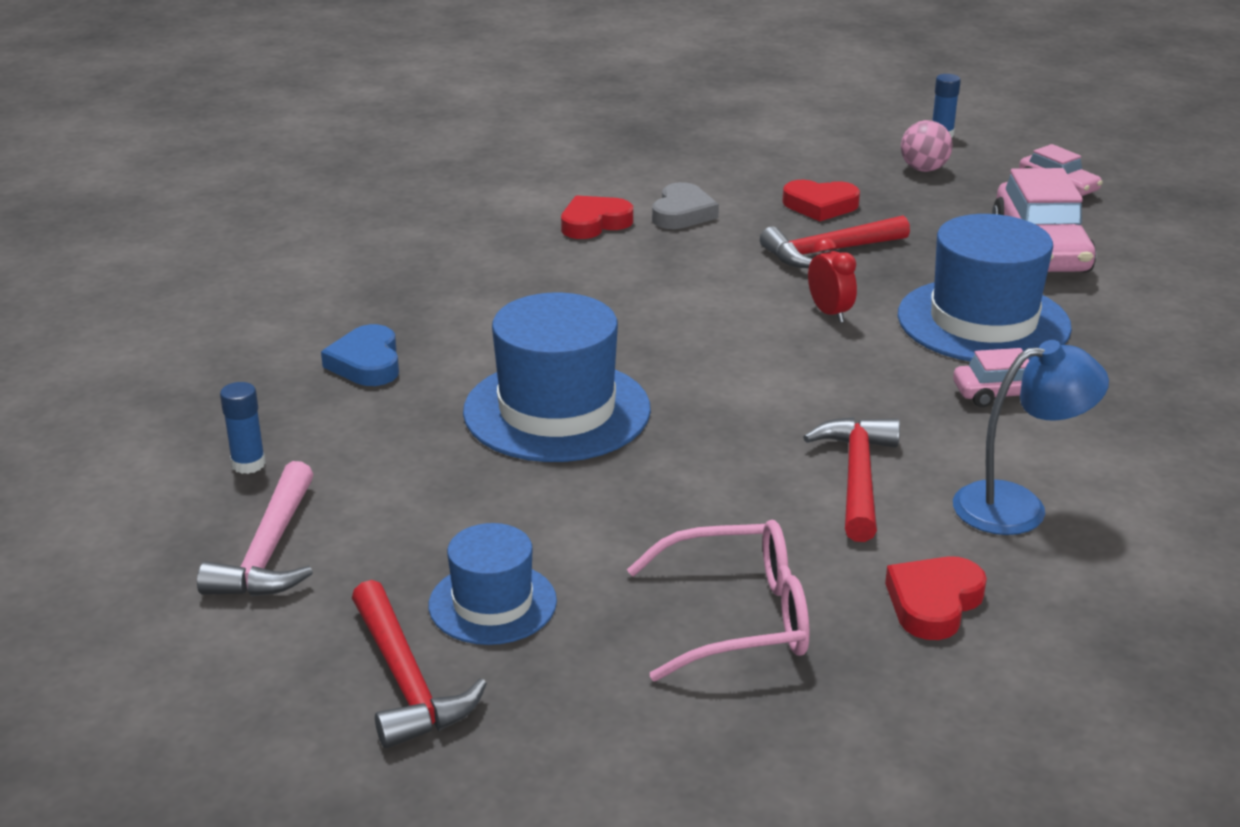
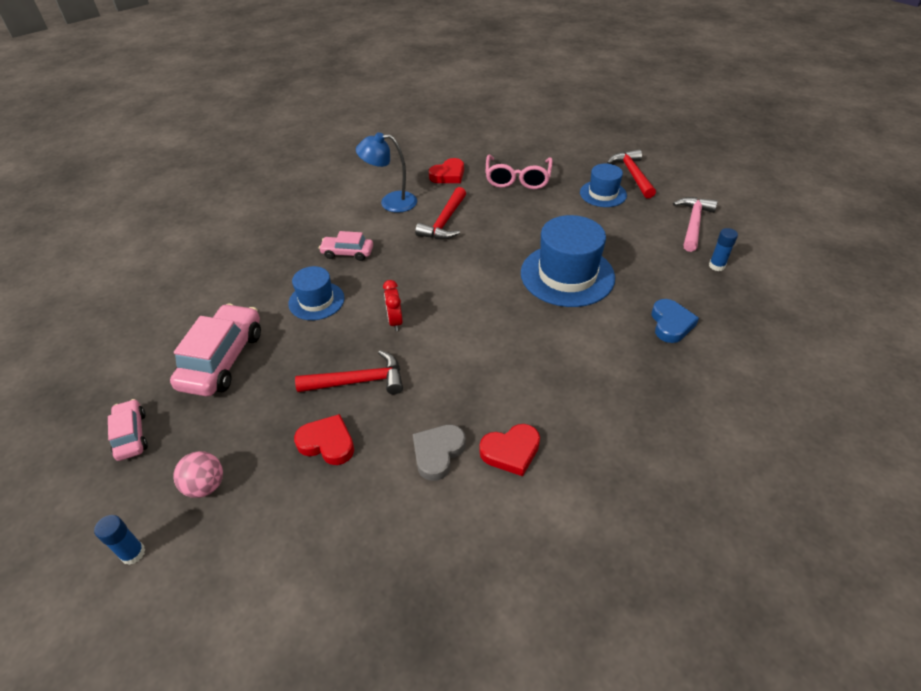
camera: 165 degrees left, 15 degrees up
(736, 618) = (517, 179): pink glasses -> pink glasses turned 90 degrees counterclockwise
(983, 321) = (316, 301): blue hat -> blue hat, size x0.57

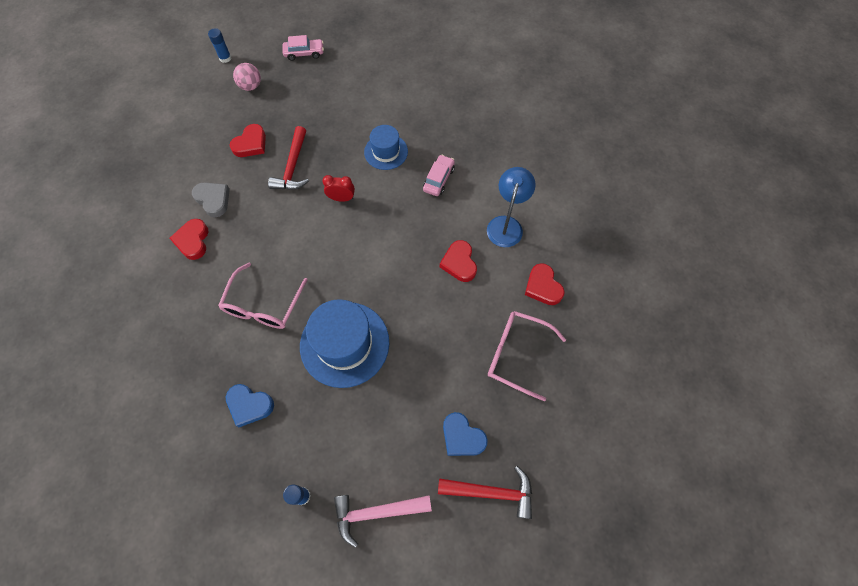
camera: 105 degrees right, 20 degrees up
(222, 359) = (347, 95): pink car -> none
(444, 222) = (459, 263): red hammer -> red heart
(560, 348) = (263, 304): none -> pink glasses
(603, 194) = (462, 437): blue hat -> blue heart
(693, 223) = (376, 513): pink hammer -> pink hammer turned 135 degrees clockwise

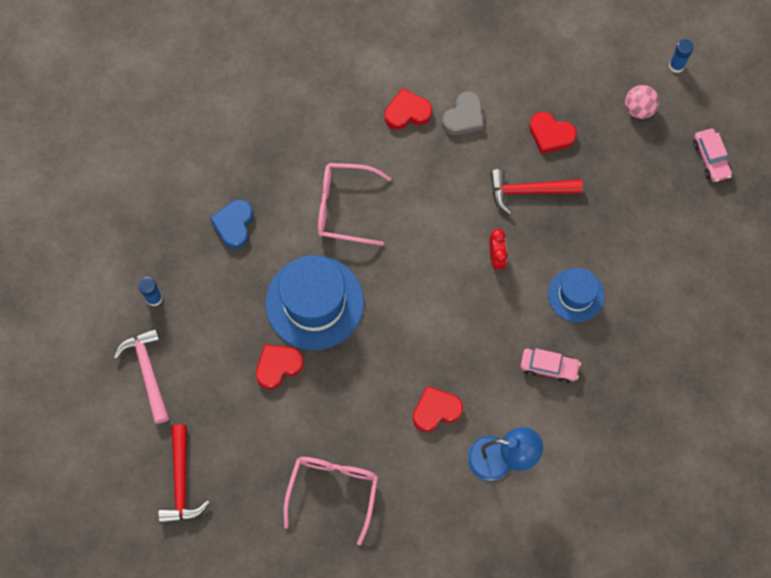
camera: 80 degrees right, 5 degrees up
(462, 437) = (232, 444): blue heart -> none
(543, 287) = (423, 513): red heart -> red heart (278, 366)

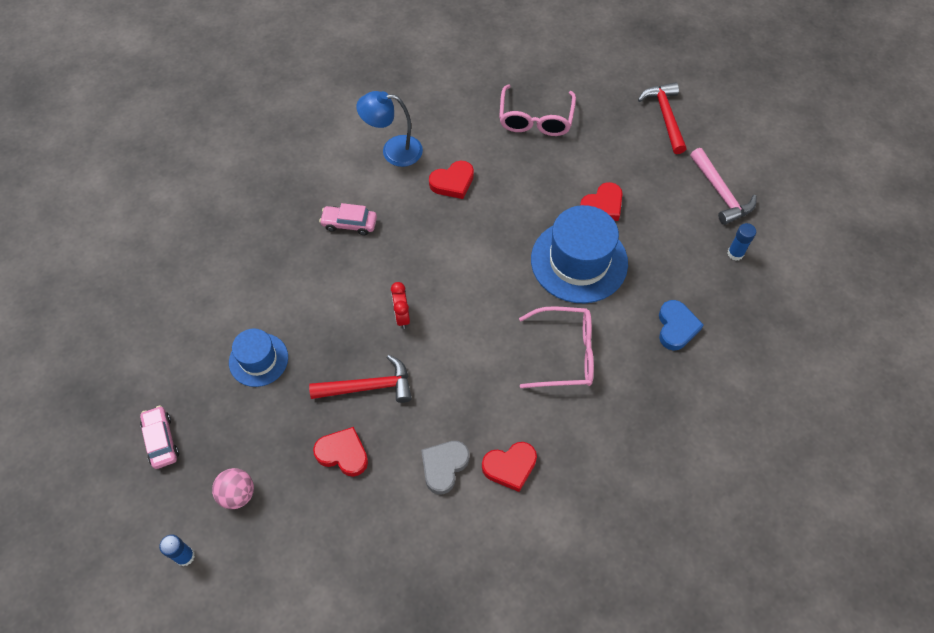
camera: 175 degrees right, 10 degrees down
(576, 295) = (321, 287): blue hat -> blue hat (258, 359)

